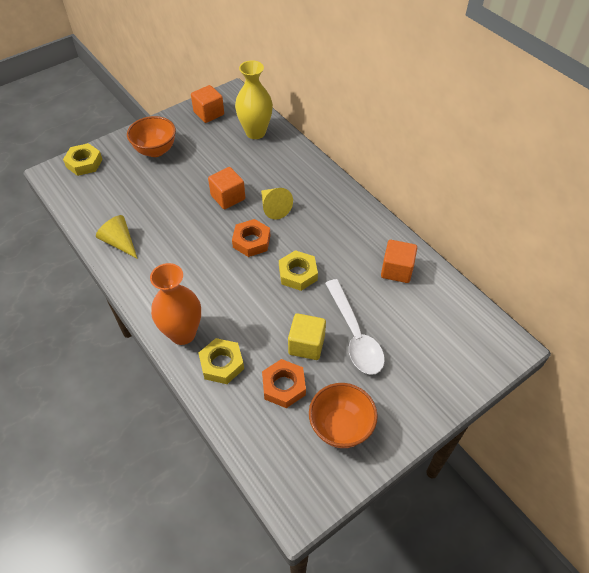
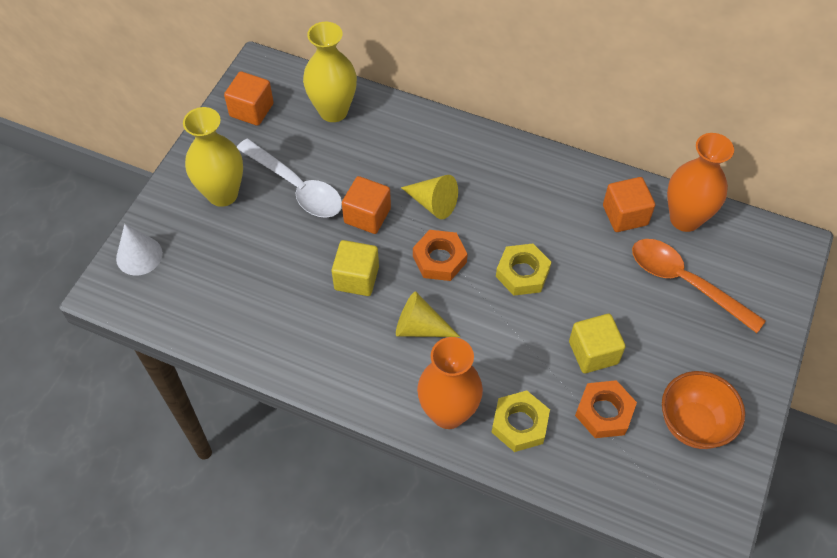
camera: 30 degrees left, 5 degrees up
(84, 163) = (139, 255): yellow nut -> white cone
(119, 242) = (279, 340): yellow cone -> yellow cone (420, 327)
(155, 150) = (223, 194): orange bowl -> yellow vase
(192, 229) = (356, 278): none -> yellow cube
(355, 335) = (635, 314): white spoon -> white spoon (297, 187)
(407, 332) = (684, 282): none -> orange spoon
(439, 291) = (685, 219): none -> orange vase

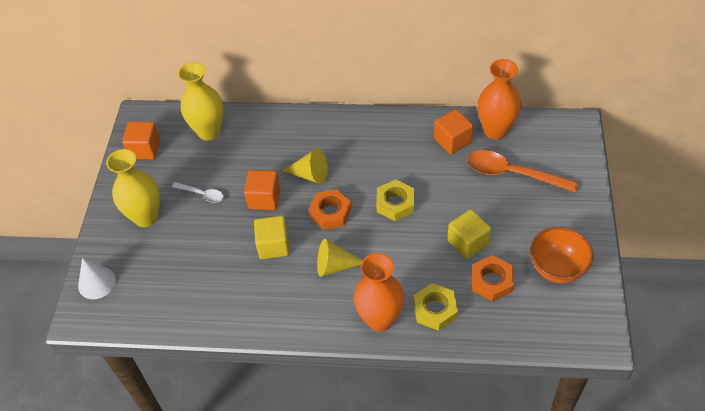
camera: 15 degrees left, 5 degrees down
(297, 187) = (202, 194): white spoon -> white spoon, size x0.52

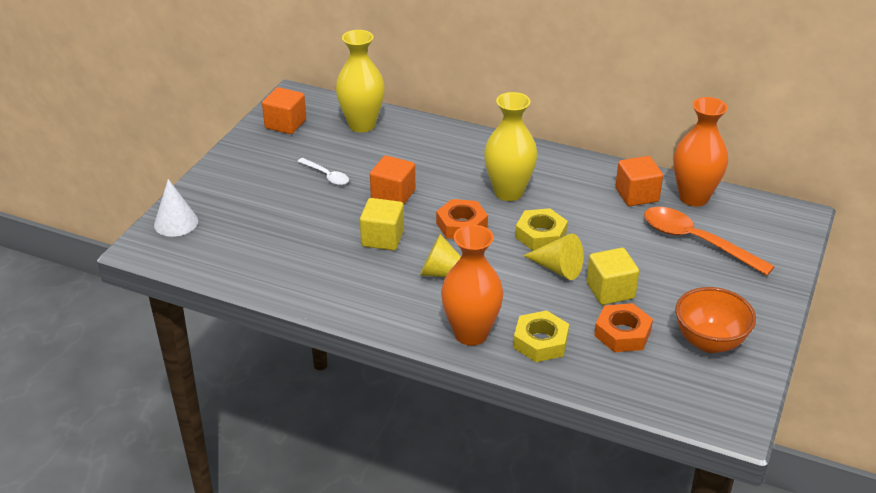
camera: 15 degrees right, 15 degrees down
(146, 217) = (257, 180): yellow vase -> yellow vase (508, 192)
(310, 175) = (455, 187): yellow cone -> yellow cone (557, 268)

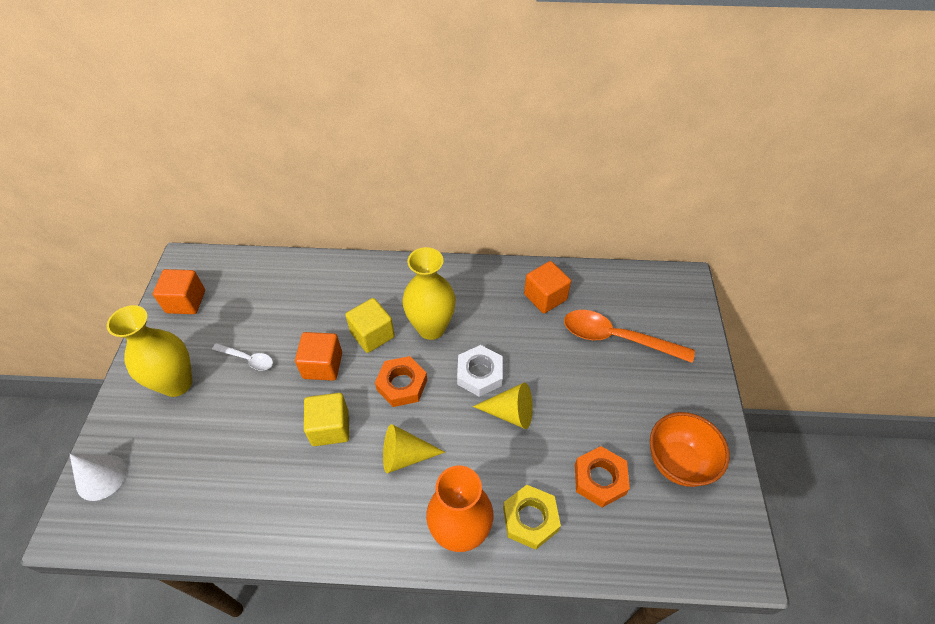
camera: 20 degrees left, 15 degrees up
(362, 125) = (264, 281): yellow vase -> yellow vase (177, 383)
(541, 235) = (479, 374): yellow nut -> white nut
(610, 290) = (568, 426): yellow cube -> yellow cube (372, 335)
(694, 197) = (594, 285): orange vase -> none

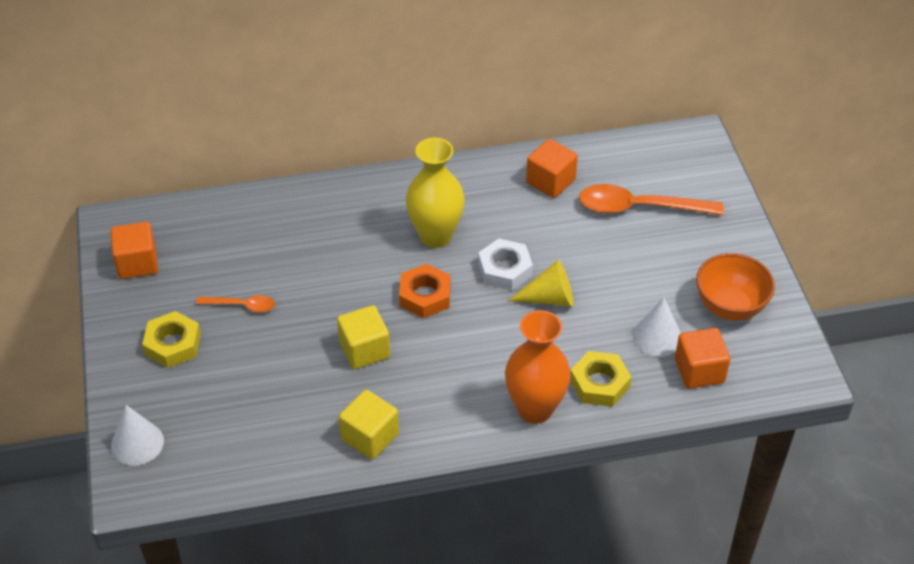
camera: 15 degrees left, 5 degrees down
(177, 383) = (173, 344): yellow vase -> yellow nut
(248, 359) = (242, 306): white spoon -> orange spoon
(322, 365) = (329, 295): orange cube -> orange cube (699, 371)
(372, 335) = (372, 255): yellow cube -> yellow cube (370, 437)
(405, 455) = (454, 358): yellow cone -> none
(599, 479) = (657, 337): orange nut -> white cone

